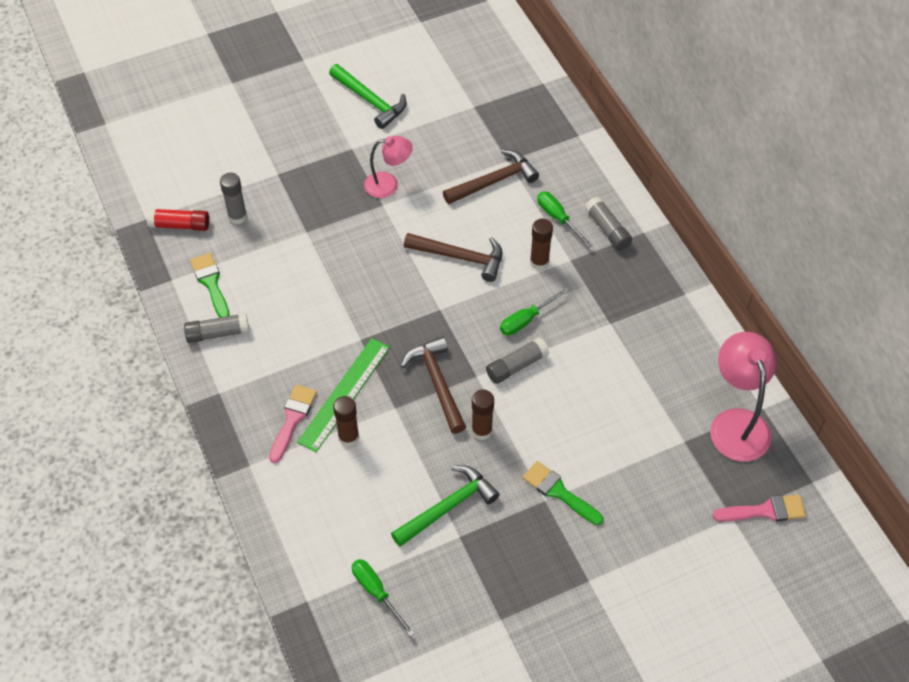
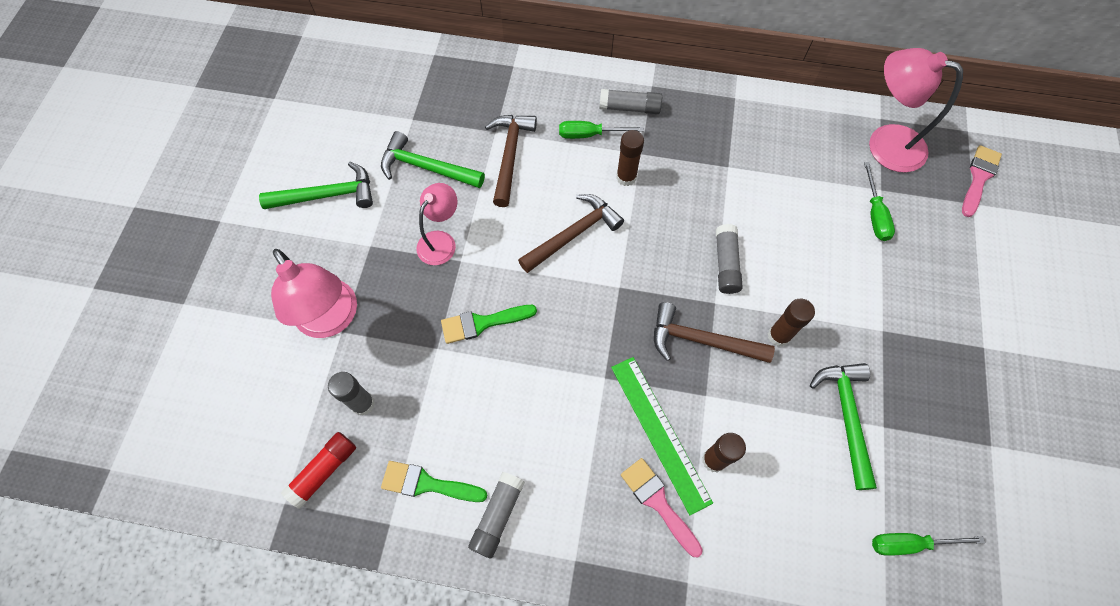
camera: 55 degrees left, 10 degrees up
(281, 163) = (332, 320): none -> pink lamp
(440, 140) = (427, 168): none -> green hammer
(526, 320) = (681, 225): green screwdriver -> green screwdriver (874, 214)
(559, 492) = (880, 314): green brush -> green brush (482, 323)

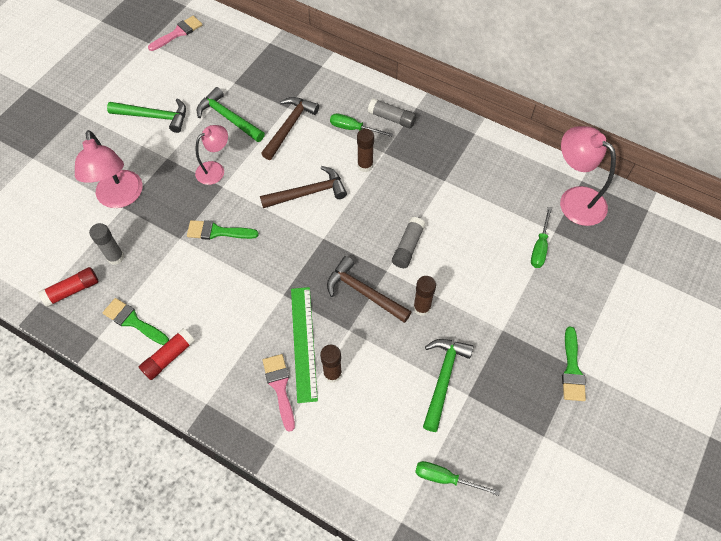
camera: 20 degrees right, 5 degrees down
(497, 516) = (169, 357): grey glue stick -> red glue stick
(979, 177) = (638, 246): pink brush -> pink brush (178, 33)
(982, 351) = (572, 369): none -> green brush

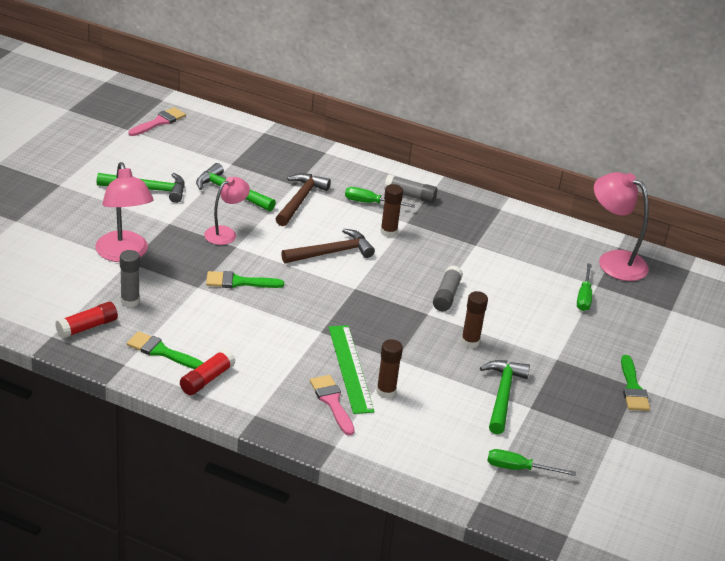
camera: 10 degrees left, 25 degrees down
(364, 293) = (407, 330): brown hammer -> none

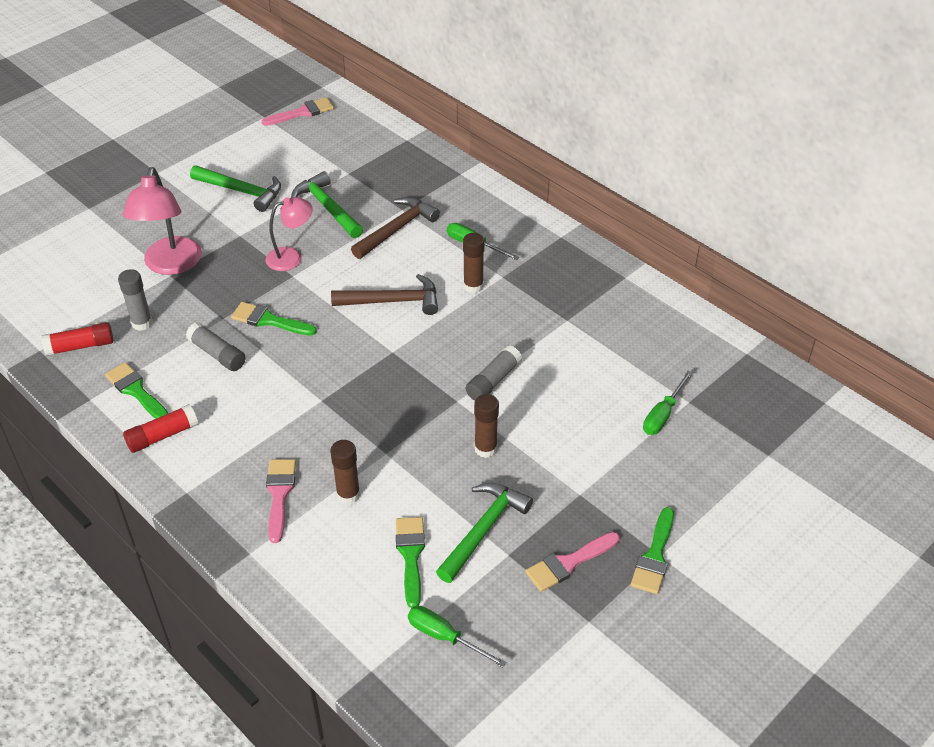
camera: 25 degrees right, 10 degrees up
(350, 368) = (326, 455): green ruler -> none
(410, 195) = (526, 243): grey glue stick -> grey glue stick (217, 354)
(460, 422) = (411, 555): none -> green brush
(576, 404) = (568, 563): none -> pink brush
(613, 261) = (729, 372): pink lamp -> none

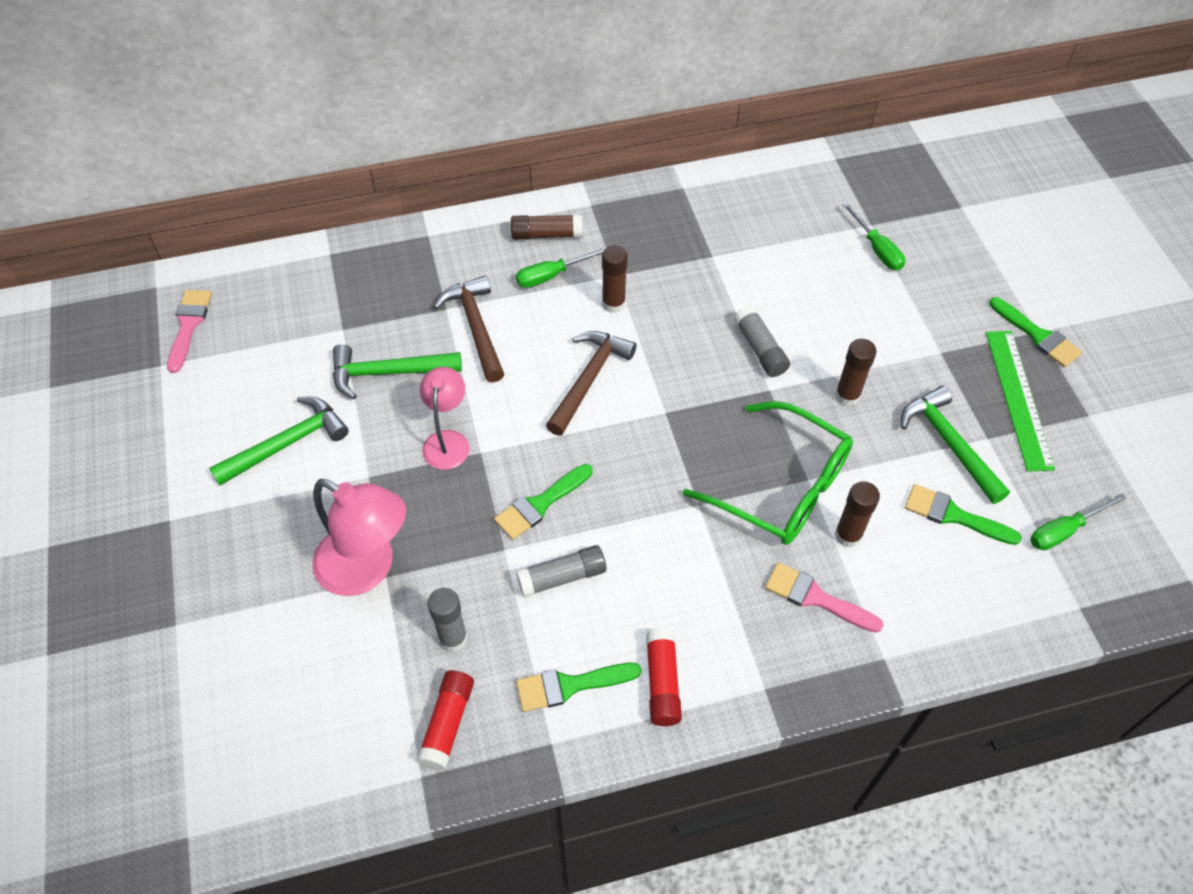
camera: 60 degrees left, 10 degrees up
(368, 441) = (782, 487): none -> green glasses
(510, 227) = (546, 235): none -> brown glue stick
(568, 563) = (1018, 398): pink brush -> green ruler

